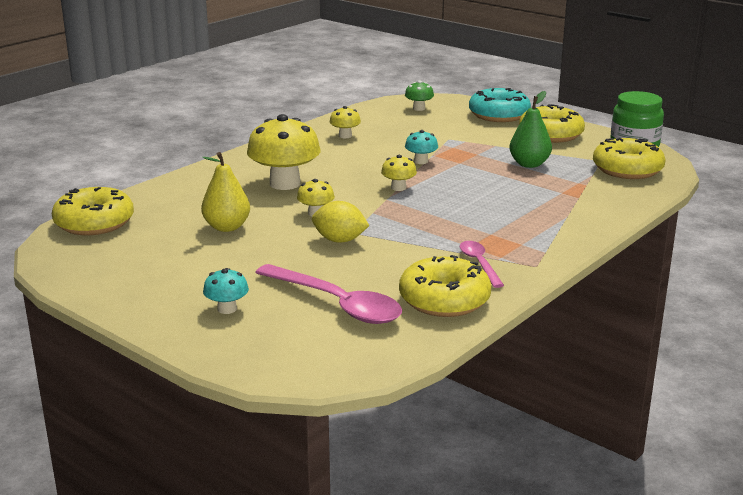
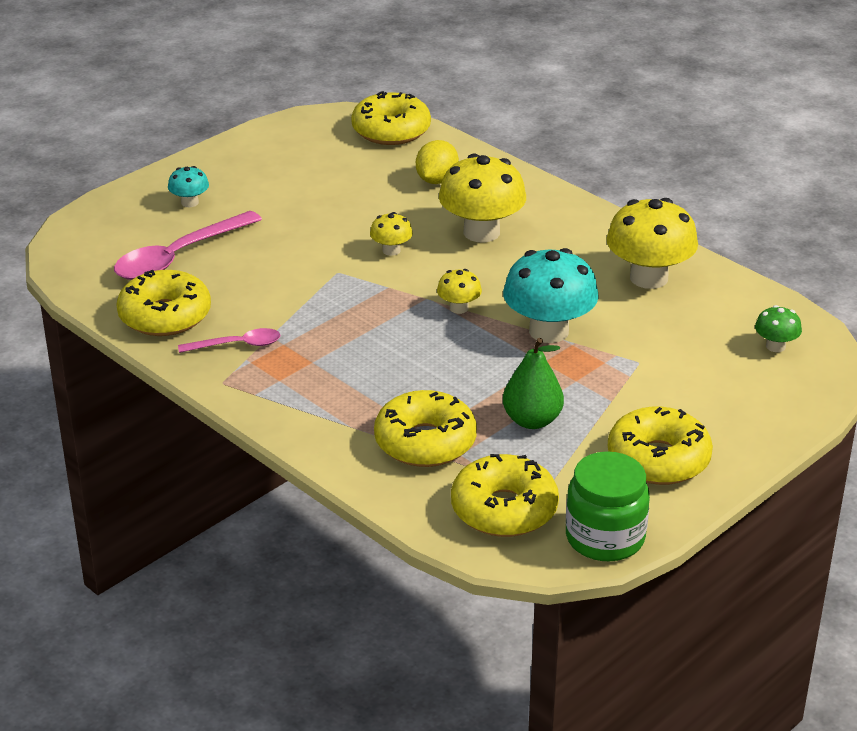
camera: 95 degrees right, 10 degrees up
(227, 227) = (366, 199): yellow pear -> none
(340, 240) = (318, 263): yellow lemon -> yellow lemon (436, 180)
(345, 136) = (648, 278): yellow mushroom -> yellow mushroom, size x2.07
(421, 161) = (548, 331): turquoise mushroom -> turquoise mushroom, size x2.07
(499, 115) = (751, 420): turquoise donut -> none
(572, 192) = (425, 442): none -> yellow donut

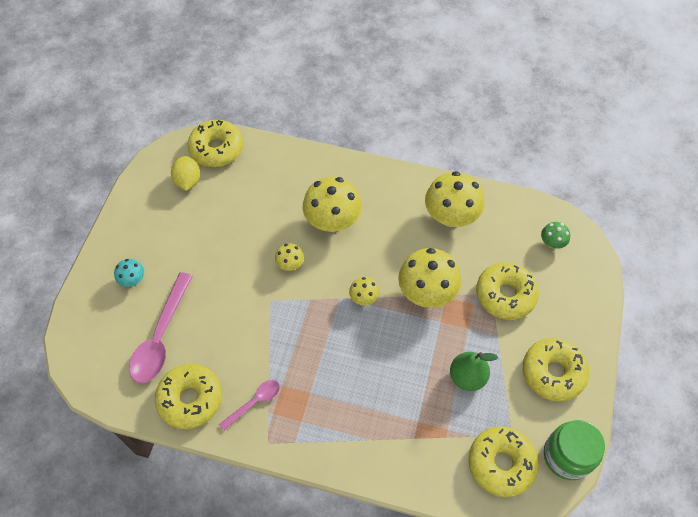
camera: 30 degrees left, 25 degrees up
(425, 442) = (421, 430): yellow donut -> yellow donut (505, 295)
(436, 180) = (275, 184): yellow lemon -> yellow lemon (188, 181)
(548, 331) = (426, 292): turquoise mushroom -> yellow mushroom

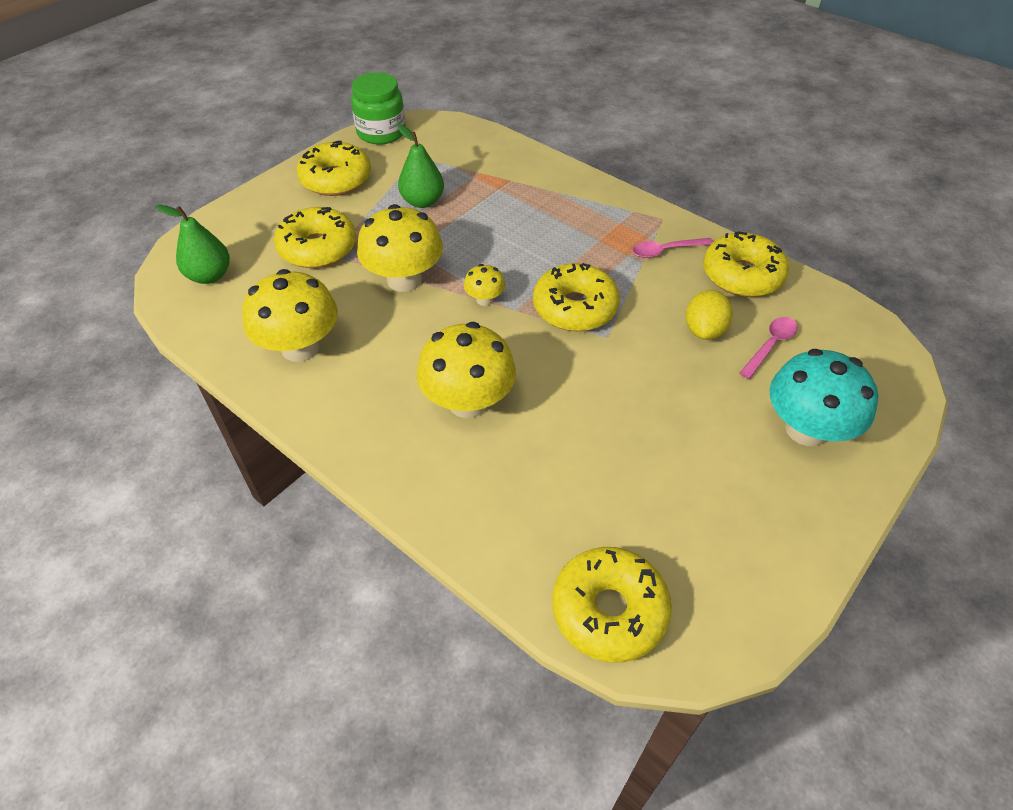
camera: 155 degrees left, 10 degrees down
(133, 279) = (806, 429): turquoise mushroom -> turquoise mushroom, size x2.07
(161, 336) = (770, 346): pink spoon -> pink spoon, size x0.54
(188, 181) = (683, 562): yellow lemon -> yellow lemon (704, 330)
(290, 264) = (560, 368): yellow mushroom -> none
(501, 463) = (443, 144): yellow donut -> yellow donut (575, 308)
(552, 243) = (210, 276): green mushroom -> green pear

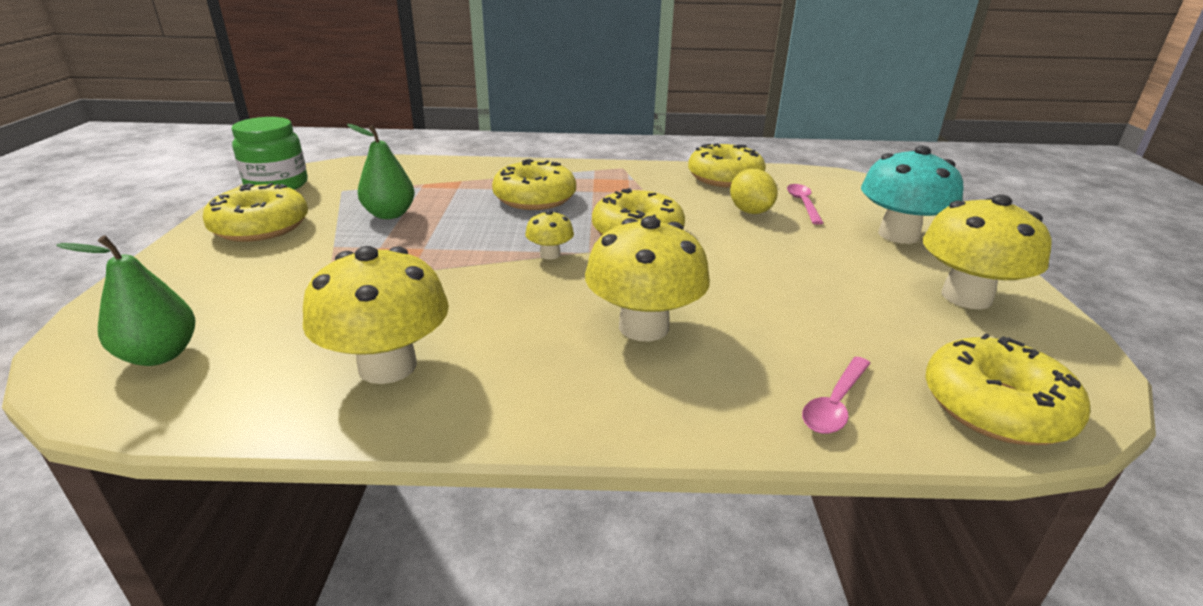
camera: 40 degrees left, 20 degrees down
(318, 248) = (303, 281): yellow donut -> yellow donut (535, 198)
(404, 279) = (445, 269): yellow mushroom -> yellow mushroom (966, 297)
(666, 250) = (653, 181): pink spoon -> pink spoon (835, 404)

